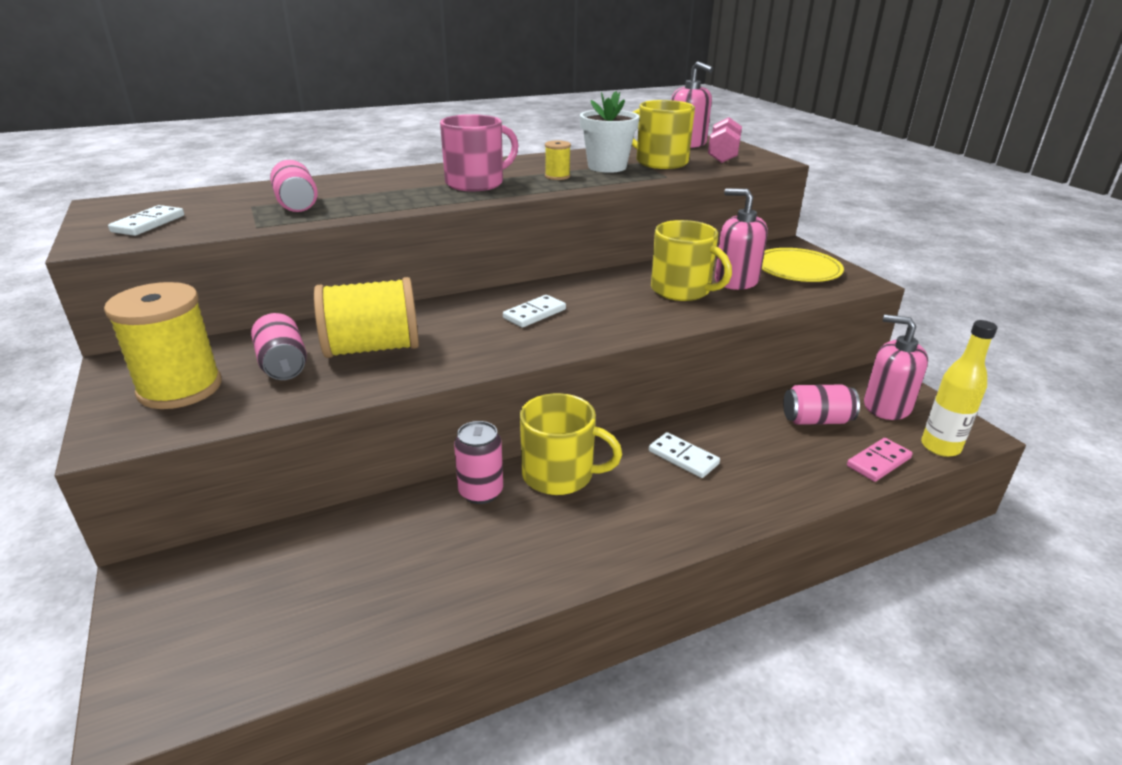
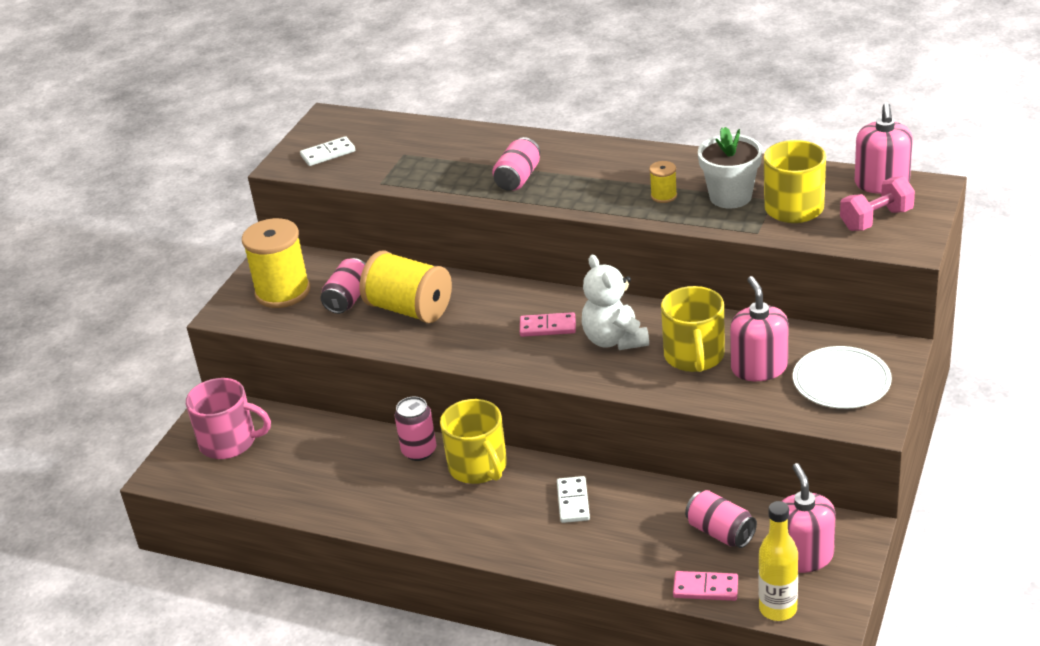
camera: 50 degrees right, 5 degrees up
(296, 204) = (432, 163): pink can -> pink can (518, 178)
(476, 183) = (586, 181): pink mug -> pink mug (229, 442)
(534, 314) = (548, 327): white domino -> pink domino
(605, 302) = (614, 340): none -> white teddy bear
(797, 269) = (841, 381): yellow plate -> white plate

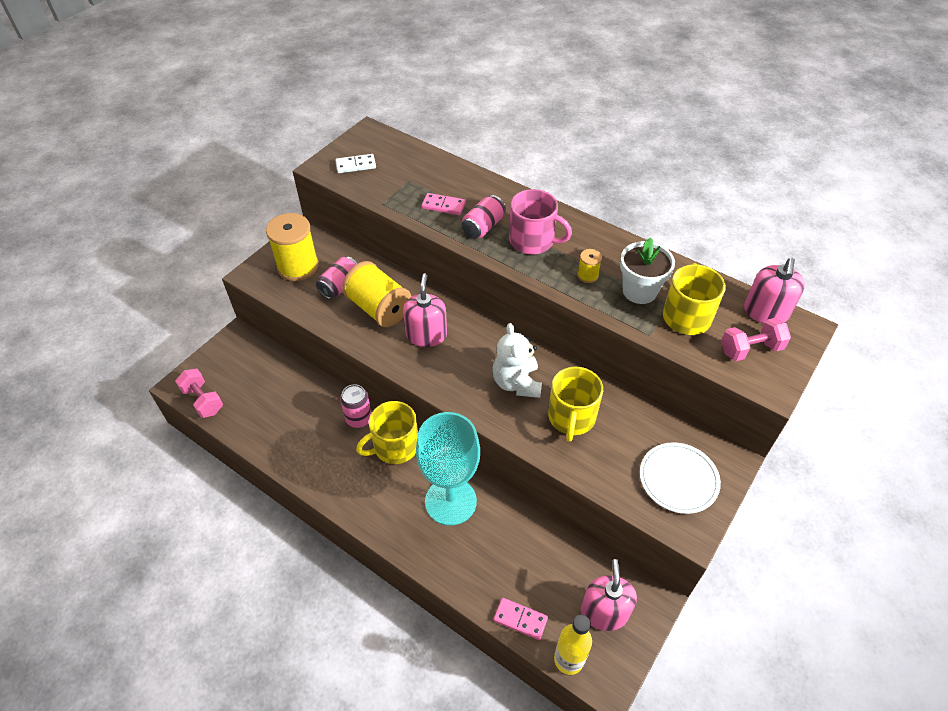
camera: 10 degrees right, 15 degrees up
(201, 482) = (203, 400): none -> pink dumbbell
(229, 442) = (235, 370): pink mug -> pink mug (532, 241)
(478, 467) = (395, 446): yellow mug -> yellow mug turned 75 degrees clockwise
(548, 327) = (471, 355): pink domino -> pink domino (443, 206)
(573, 502) = (450, 501): white domino -> turquoise goblet
(720, 532) = (549, 567): pink can -> none
(759, 368) = (617, 445): pink soap dispenser -> pink soap dispenser (426, 335)

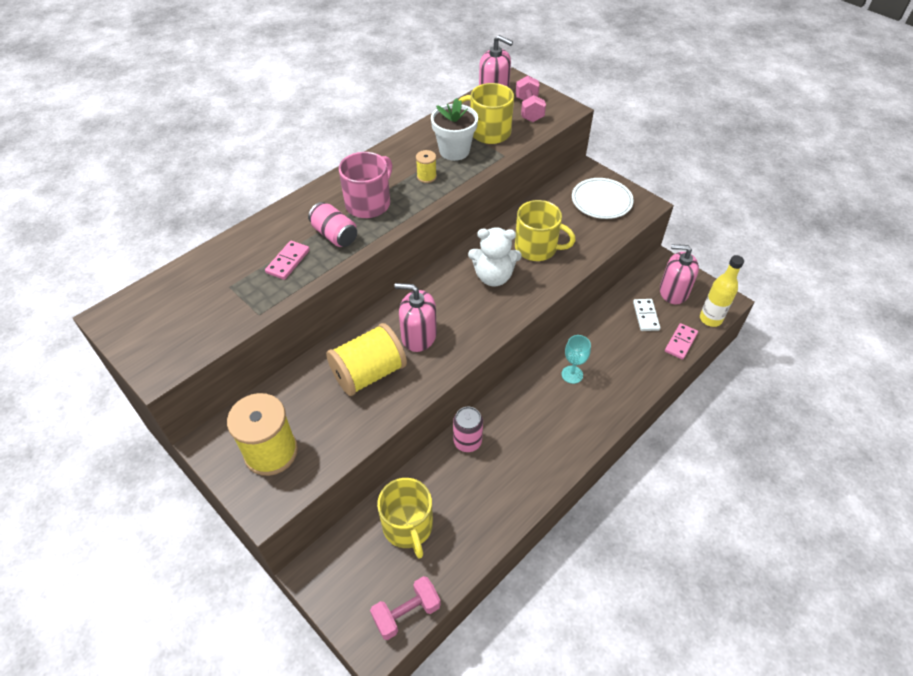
camera: 80 degrees left, 0 degrees up
(340, 286) = (321, 408): pink can -> none
(356, 165) = (174, 334): white domino -> white domino (646, 316)
(395, 446) = (506, 412): yellow mug -> yellow mug (408, 526)
(450, 501) = (572, 374): turquoise goblet -> turquoise goblet, size x0.45

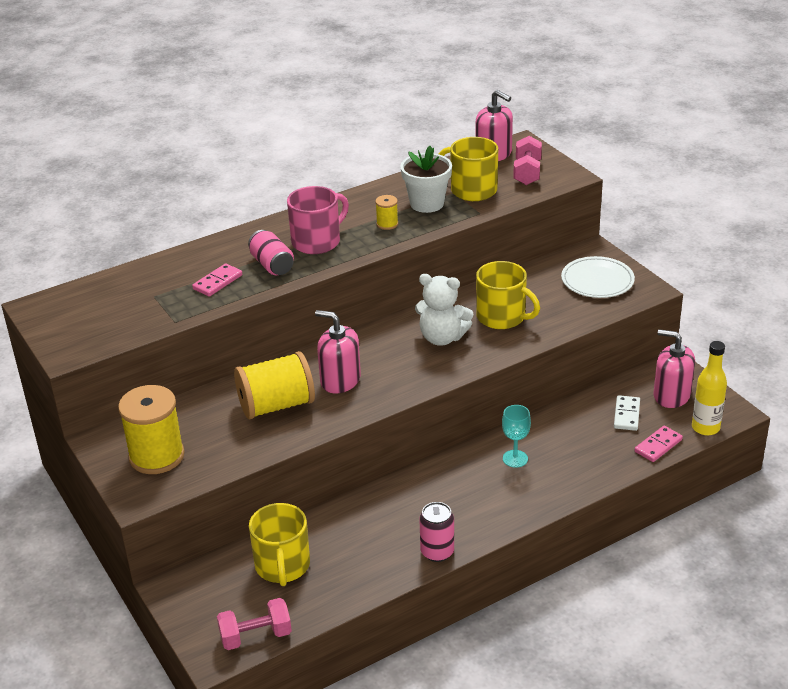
camera: 15 degrees right, 15 degrees down
(467, 442) = (372, 503): pink can -> pink can (437, 552)

